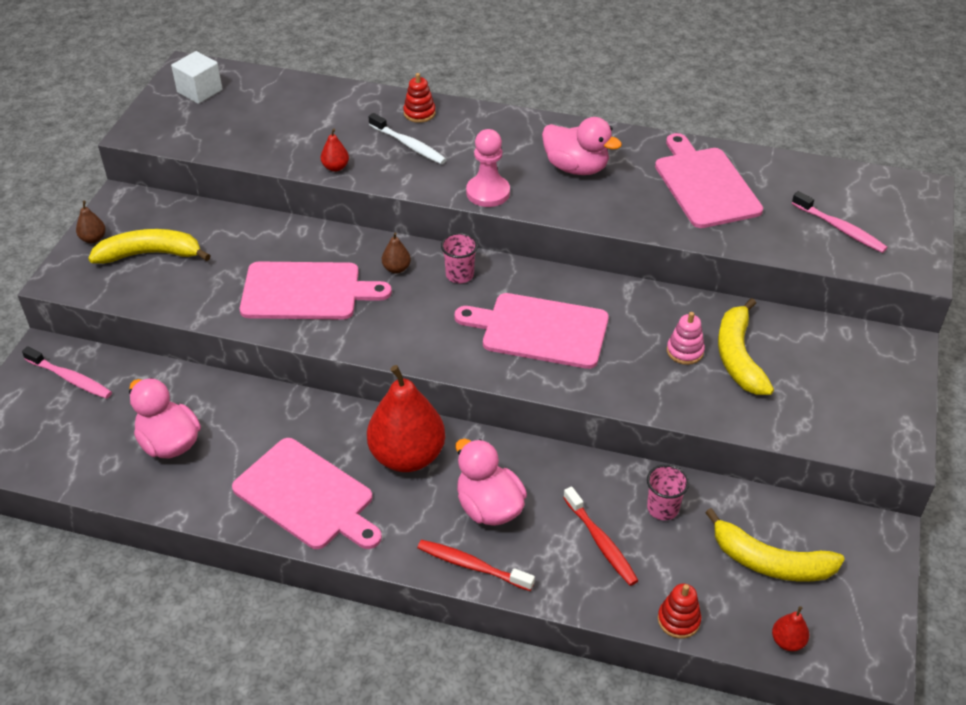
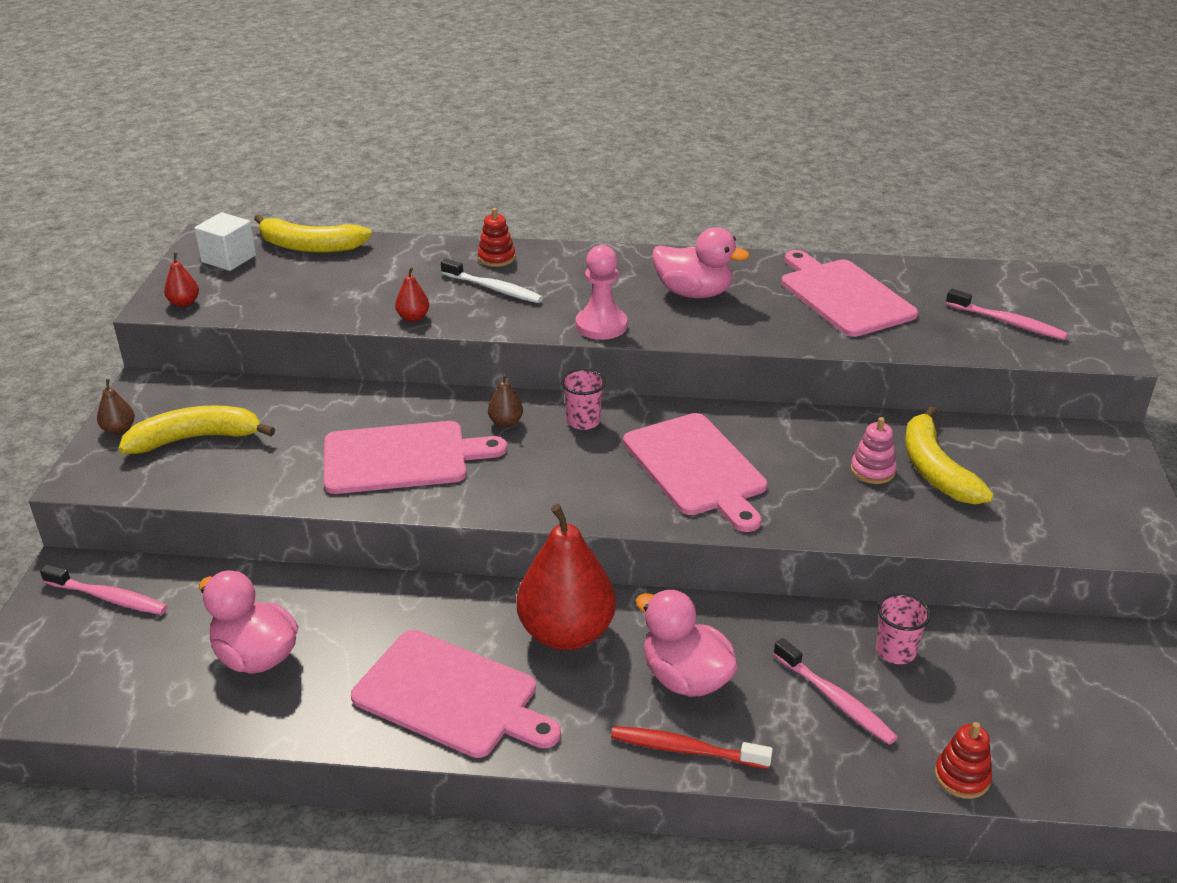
camera: 10 degrees left, 10 degrees down
(540, 330) = (697, 468): pink cutting board -> pink cutting board turned 120 degrees counterclockwise
(601, 542) = (835, 699): red toothbrush -> pink toothbrush
(770, 562) = (1044, 694): yellow banana -> yellow banana (310, 246)
(787, 641) = (1101, 782): red pear -> red pear (184, 303)

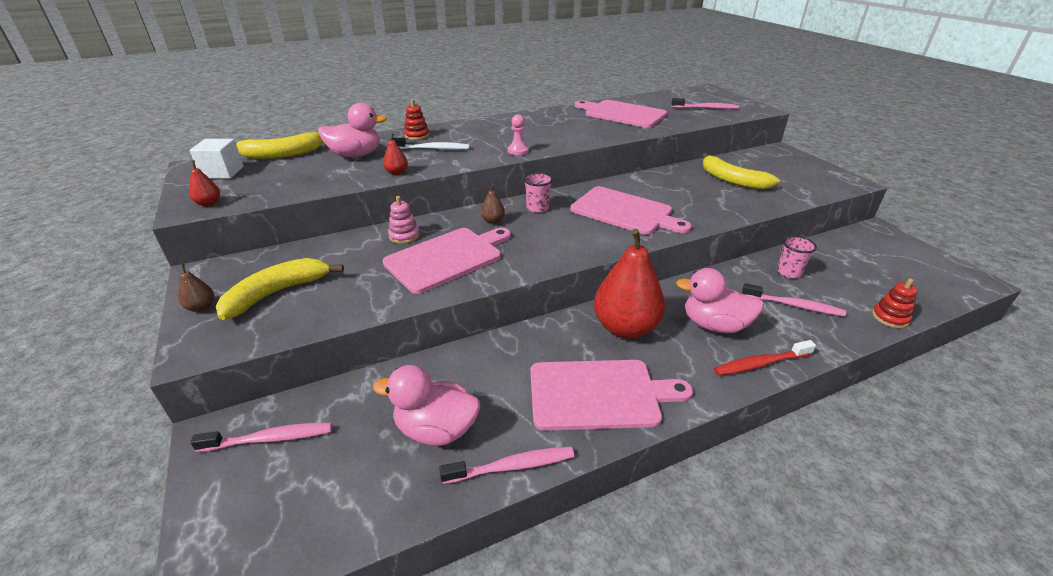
camera: 30 degrees left, 0 degrees up
(292, 725) = (512, 466): none -> pink toothbrush
(601, 325) = (518, 151): pink pawn -> pink pawn, size x0.64
(694, 293) = (549, 127): pink duck -> pink duck (356, 155)
(872, 470) = (706, 188): pink stacking toy -> pink stacking toy (404, 236)

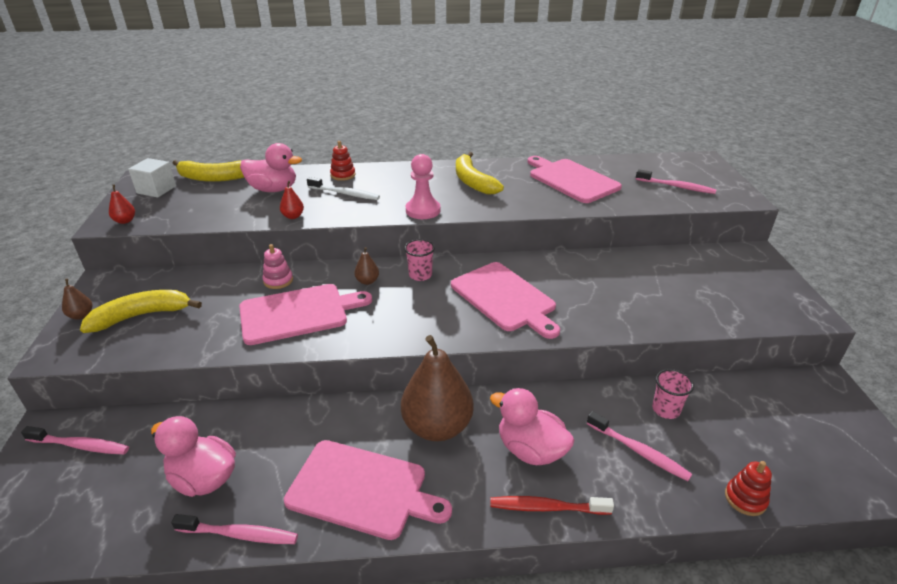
camera: 20 degrees right, 0 degrees up
(518, 151) = (423, 210): pink pawn -> pink pawn, size x1.57
(625, 328) = (437, 427): red pear -> brown pear
(732, 180) = (658, 283): yellow banana -> yellow banana (473, 181)

